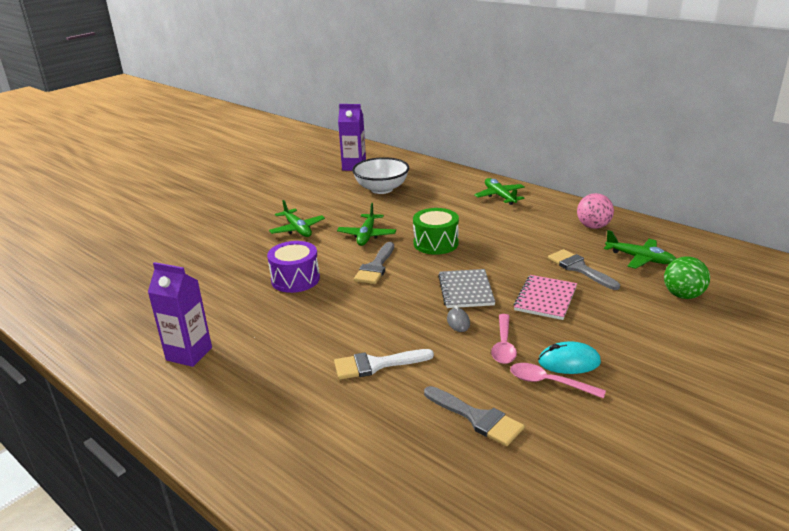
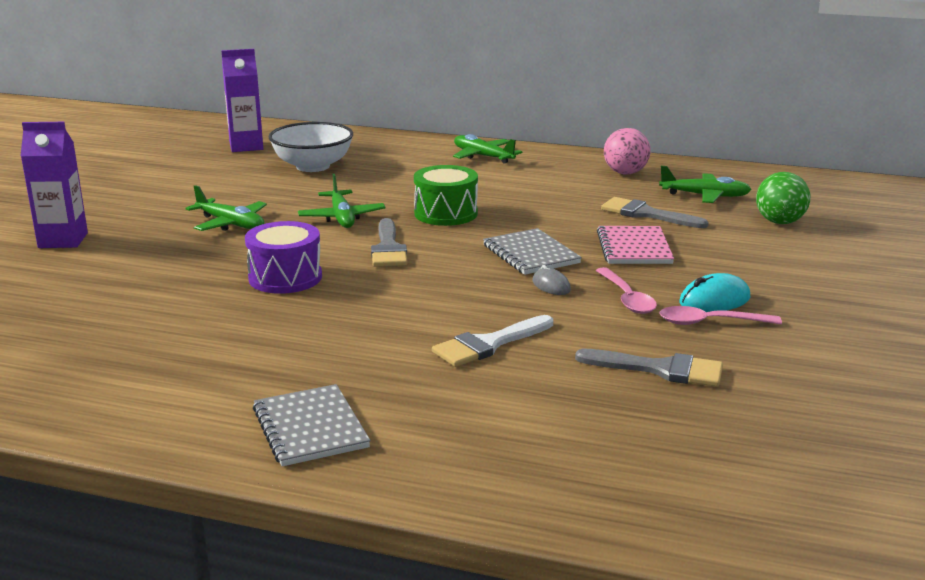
camera: 25 degrees left, 5 degrees down
(189, 354) = (207, 382): purple carton -> purple carton (63, 240)
(216, 407) = (310, 428): none -> grey notebook

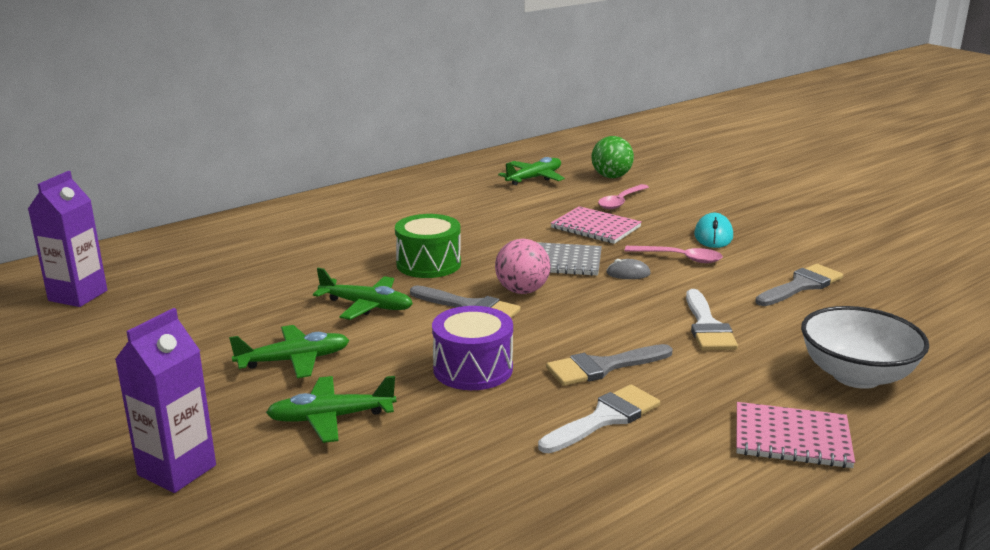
camera: 55 degrees left, 0 degrees up
(260, 343) = (604, 418): none -> white brush
(310, 428) = (792, 438): grey notebook -> pink notebook
(313, 166) = (207, 281): white bowl -> white bowl (856, 376)
(483, 156) = (322, 212): green plane -> green plane (330, 418)
(625, 173) = (449, 183): pink ball -> pink ball (522, 291)
(646, 214) = (540, 204): grey brush -> grey brush (602, 367)
(710, 322) = (745, 248): pink spoon -> pink spoon (621, 201)

